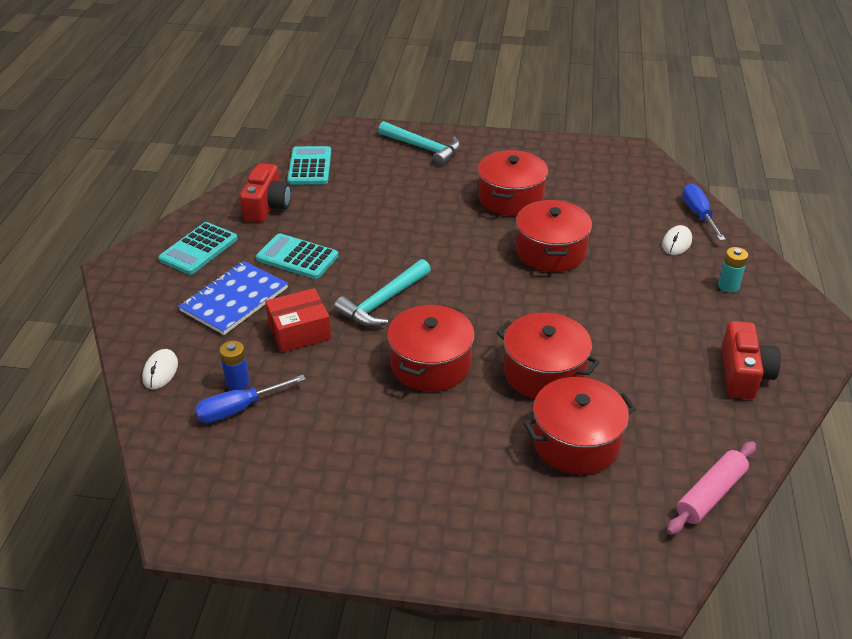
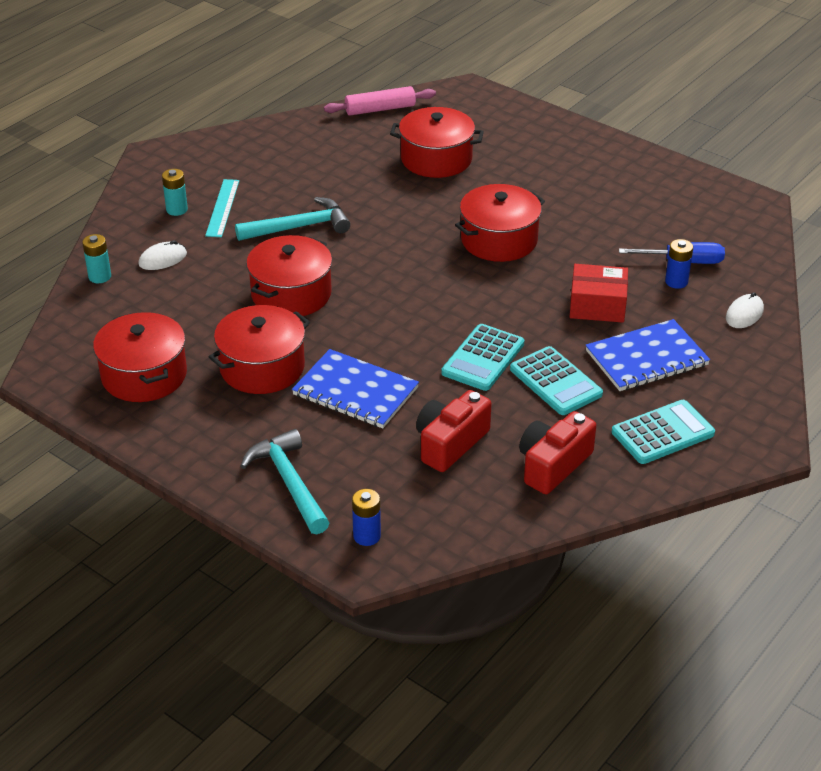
camera: 150 degrees left, 0 degrees up
(310, 167) = (461, 510): turquoise calculator -> turquoise calculator (483, 358)
(355, 140) = (367, 536): none -> blue battery
(383, 302) = (499, 304): turquoise hammer -> turquoise hammer (299, 227)
(433, 205) = (355, 391): none -> blue notebook
(544, 372) = (412, 204): red pot -> red pot (144, 375)
(696, 302) = (222, 208): none -> turquoise ruler
(698, 215) = (100, 277): blue screwdriver -> turquoise battery
(743, 374) = (262, 154): red camera -> red camera (450, 443)

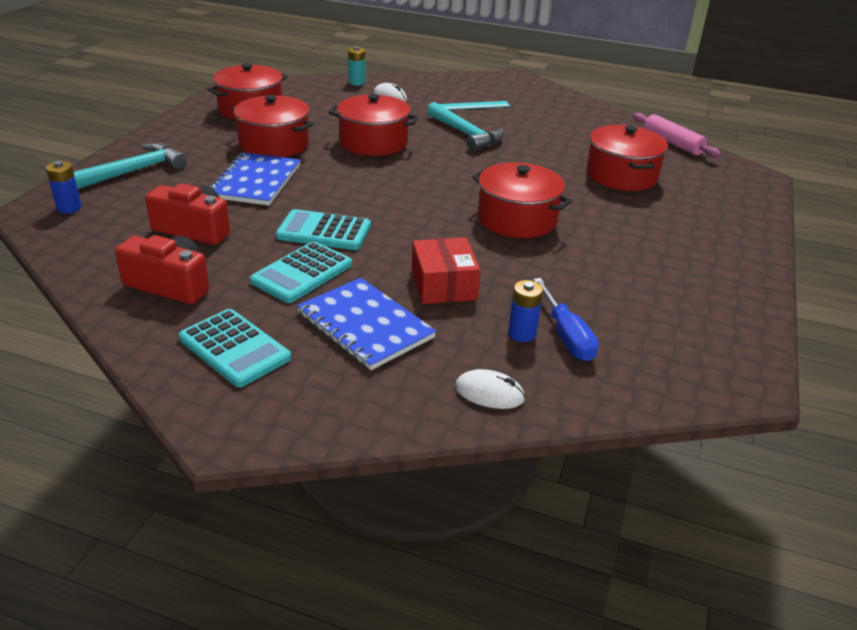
camera: 70 degrees right, 5 degrees down
(177, 210) = (454, 93): turquoise battery -> none

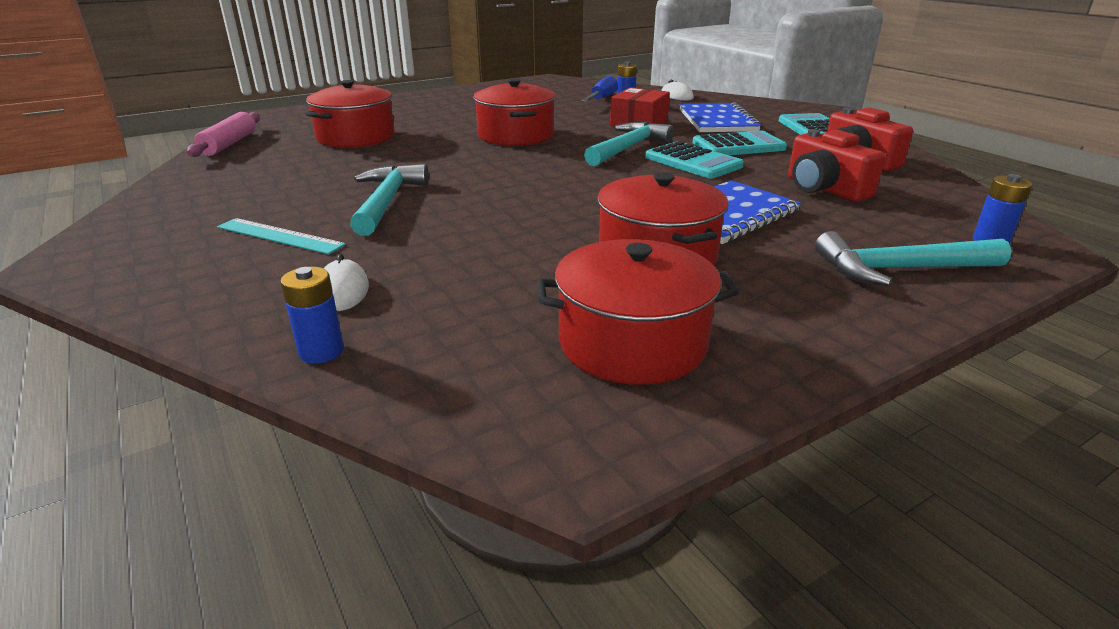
camera: 140 degrees left, 5 degrees down
(357, 82) = (321, 351): turquoise battery -> blue battery
(373, 142) = (517, 222): red pot -> none
(398, 233) = (628, 148): none -> turquoise hammer

